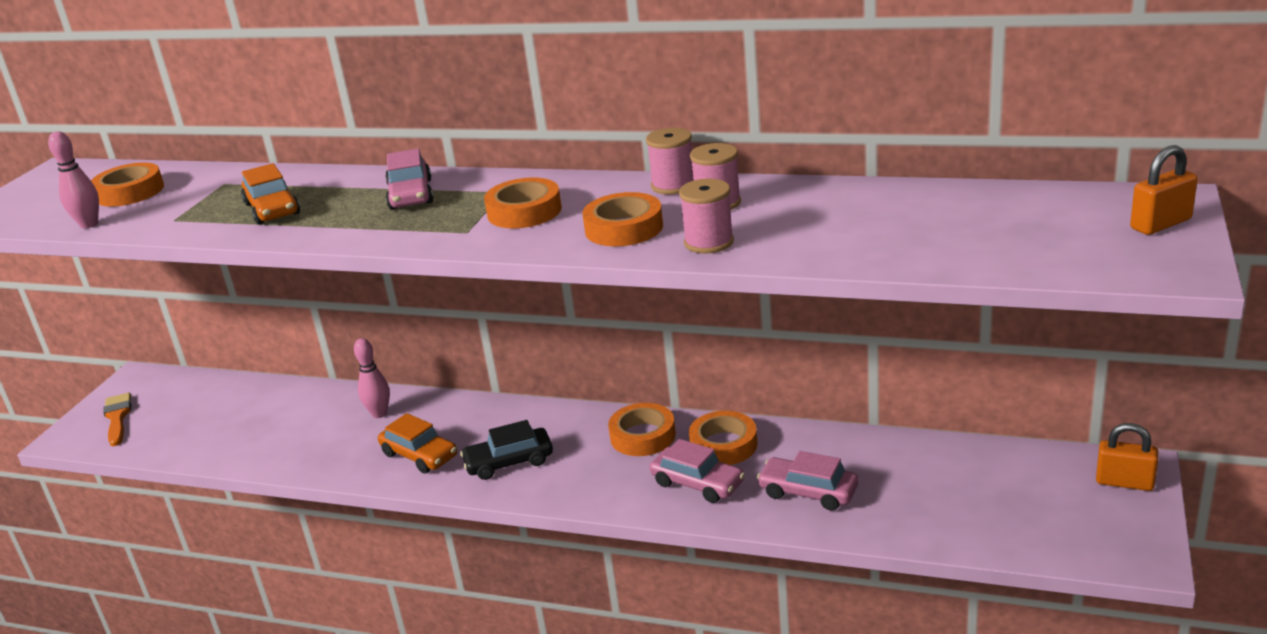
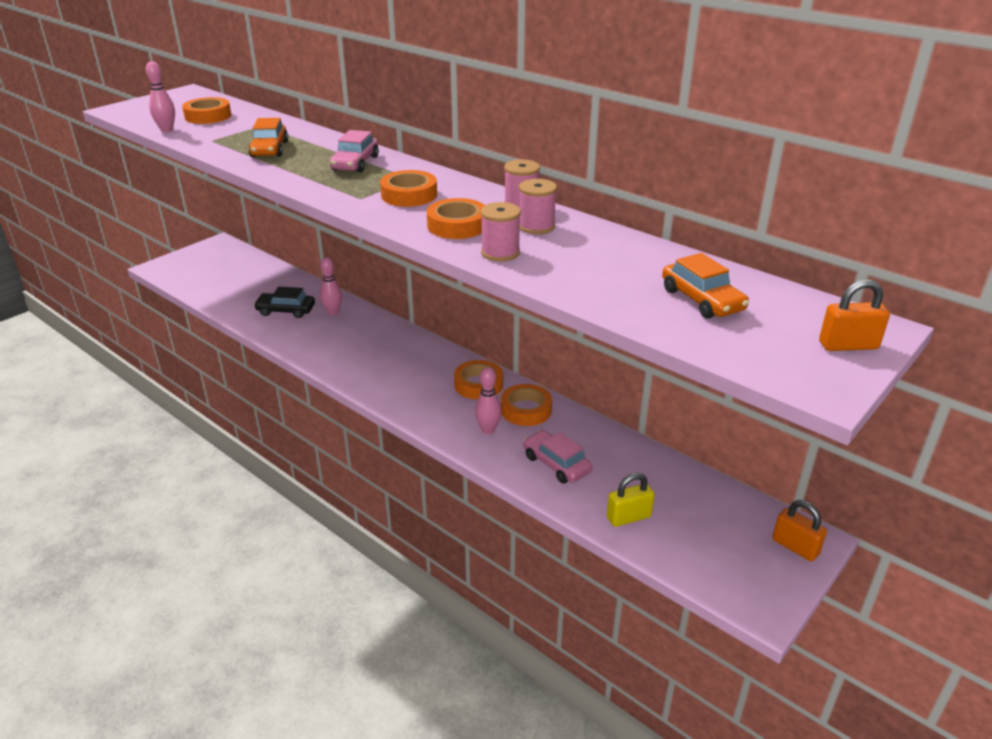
camera: 20 degrees right, 5 degrees up
(117, 417) = (192, 265): orange brush -> none
(419, 455) = (335, 347): orange car -> orange car (702, 300)
(509, 462) = (383, 371): black car -> black car (286, 310)
(697, 483) = (488, 430): pink car -> pink bowling pin
(934, 519) = (628, 517): none -> yellow padlock

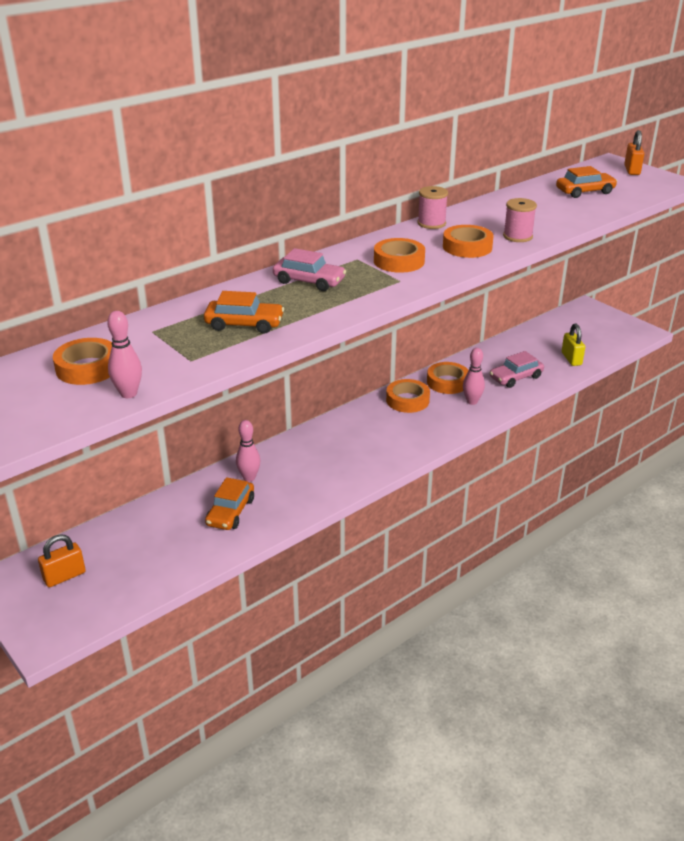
camera: 80 degrees left, 0 degrees up
(286, 310) = (230, 512): black car -> orange car
(536, 226) = (473, 222): pink spool -> none
(795, 547) = (593, 312): orange padlock -> orange padlock (64, 576)

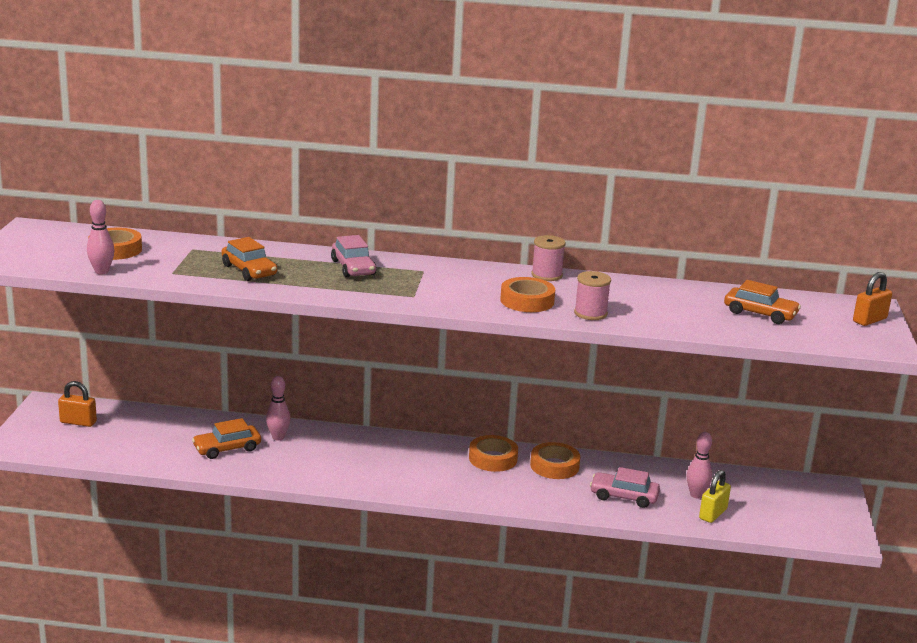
camera: 45 degrees right, 10 degrees down
(399, 261) = (448, 285): orange tape -> none
(472, 401) = (544, 489): pink bowling pin -> pink bowling pin (696, 495)

